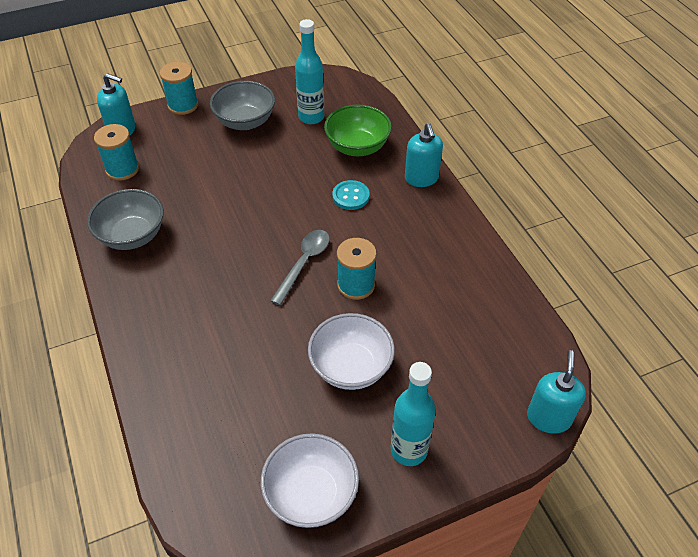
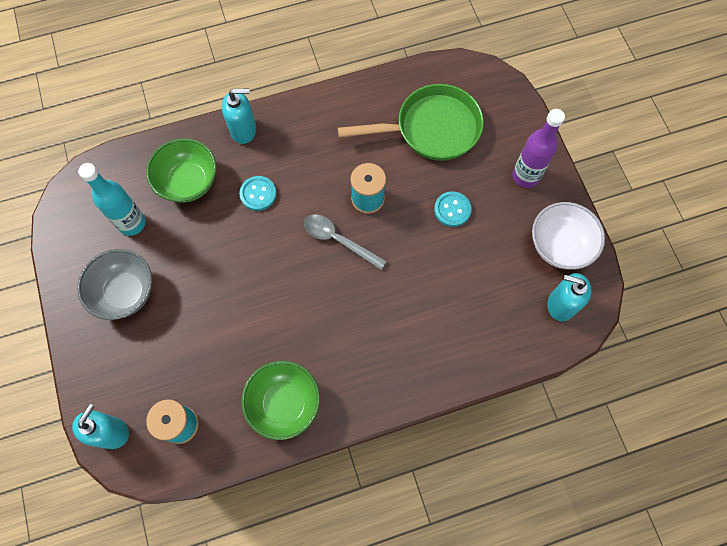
camera: 85 degrees left, 20 degrees up
(132, 236) = (284, 403): grey bowl -> green bowl
(183, 105) = (79, 363): turquoise spool -> none
(351, 367) = (452, 209): white bowl -> turquoise button
(409, 450) = (525, 176): turquoise bottle -> purple bottle
(458, 340) = (431, 129): none -> green pan
(548, 417) = (501, 82): turquoise soap dispenser -> turquoise soap dispenser (560, 304)

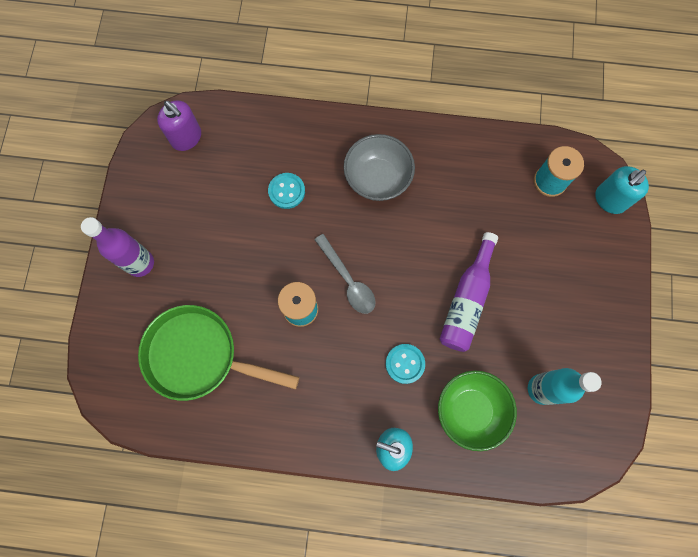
camera: 155 degrees left, 5 degrees up
(125, 292) = (567, 319): grey bowl -> grey bowl (377, 178)
(223, 269) = (467, 300): none -> purple bottle
(284, 403) = (457, 161): green bowl -> none
(452, 209) = (228, 262): turquoise button -> turquoise button (286, 191)
(560, 245) = (153, 186): white bowl -> none
(560, 304) = (186, 138): turquoise soap dispenser -> purple soap dispenser

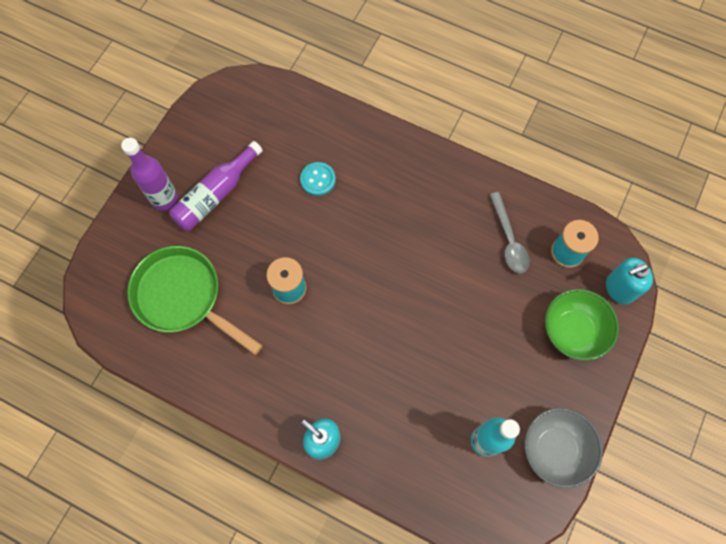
camera: 20 degrees right, 5 degrees down
(186, 138) = (248, 104): purple soap dispenser -> none
(348, 280) = (342, 277): grey spoon -> grey spoon (509, 240)
(377, 178) = (405, 195): grey bowl -> grey bowl (555, 449)
(405, 364) = (365, 371): turquoise button -> none
(467, 300) = (445, 334): purple bottle -> purple bottle (216, 194)
(470, 410) = (410, 436): green bowl -> green bowl (573, 331)

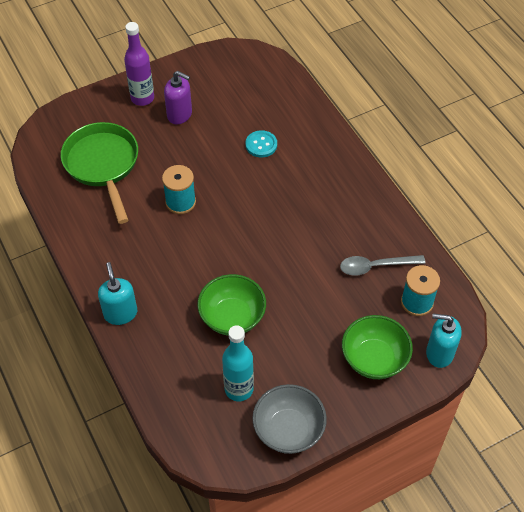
camera: 35 degrees right, 15 degrees down
(216, 194) = (179, 114): purple bottle -> purple soap dispenser
(426, 374) = (232, 317): none -> green bowl
(509, 240) = (375, 266): grey spoon -> grey spoon turned 60 degrees clockwise

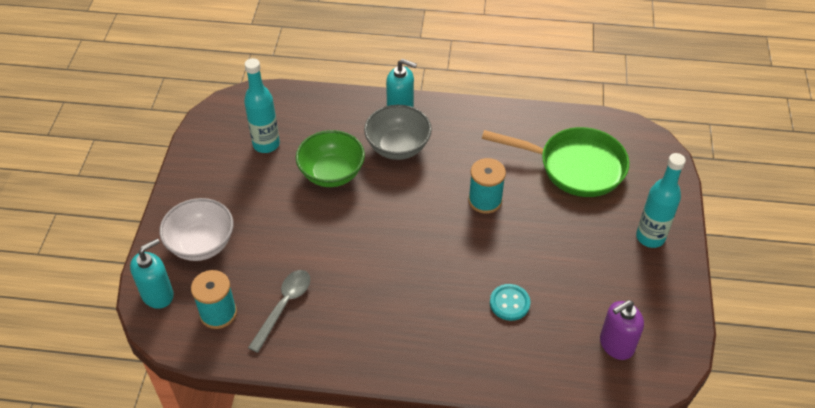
camera: 125 degrees right, 5 degrees down
(142, 98) = (650, 237): purple bottle -> turquoise bottle
(179, 114) = (604, 256): purple soap dispenser -> purple soap dispenser (616, 344)
(288, 430) = (204, 155): grey bowl -> grey bowl (398, 147)
(374, 359) = (201, 244): green bowl -> white bowl

